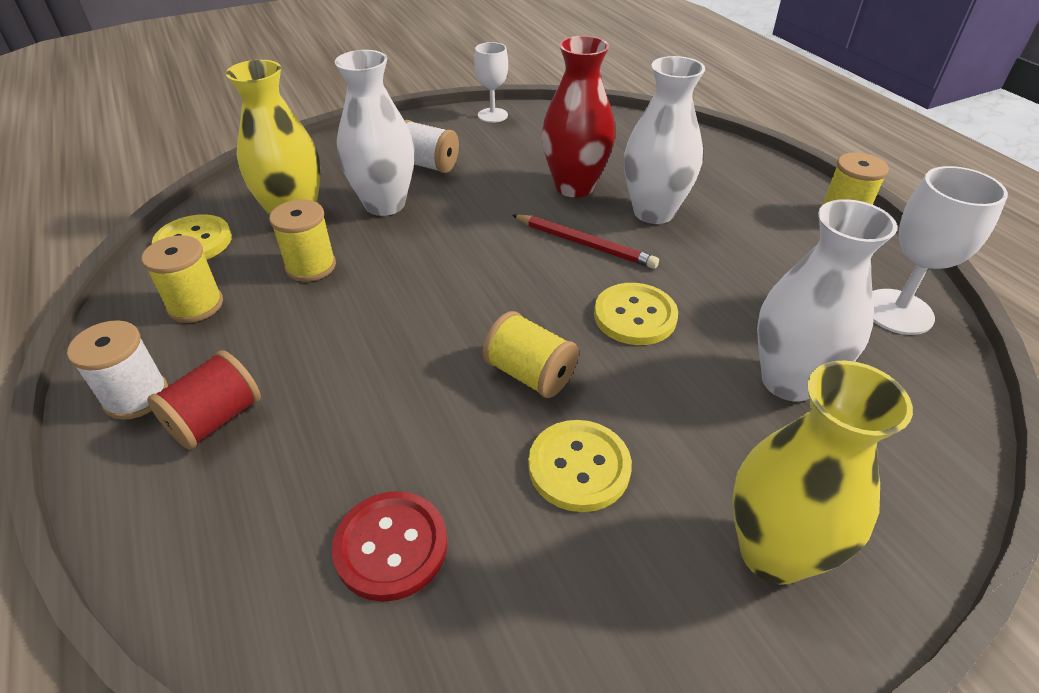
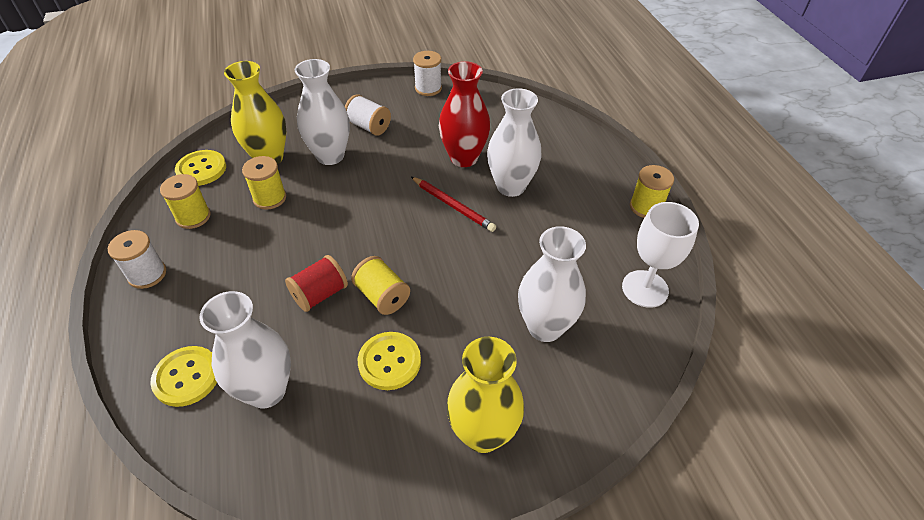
camera: 10 degrees right, 5 degrees up
(216, 419) = (189, 296): red spool -> red spool (320, 294)
(391, 546) = (266, 391): red button -> white vase
(492, 115) = (428, 88): white goblet -> white spool
(635, 316) = (465, 265): yellow button -> yellow button (187, 377)

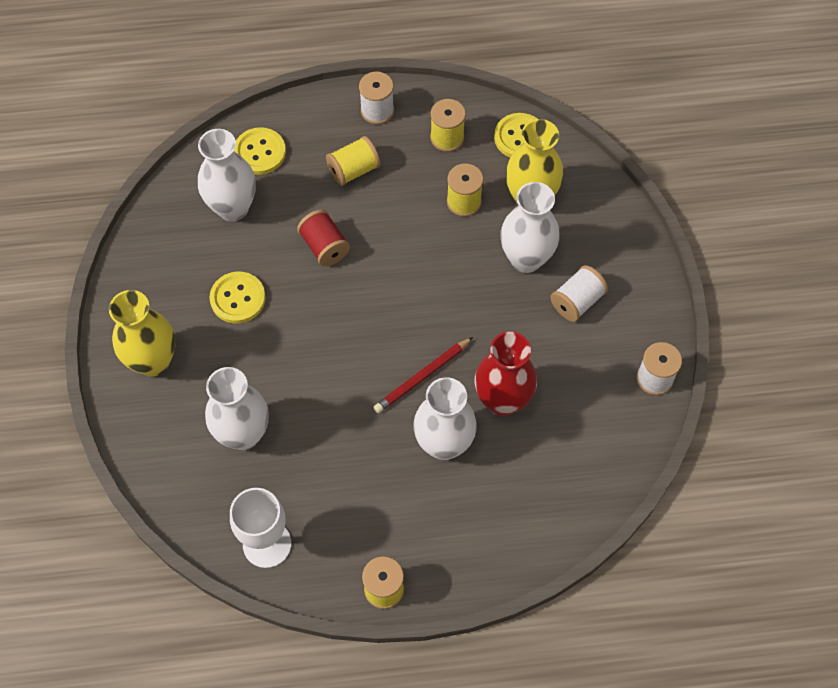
camera: 100 degrees right, 15 degrees up
(382, 296) = (311, 298): yellow spool -> yellow spool (353, 170)

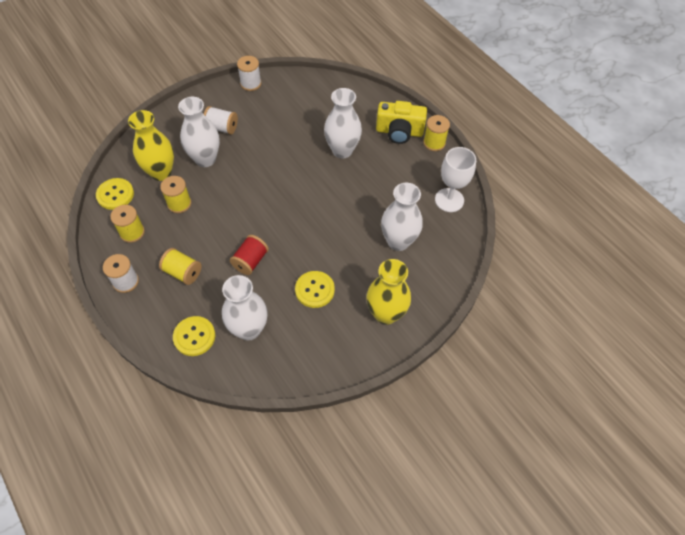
camera: 120 degrees left, 5 degrees down
(422, 376) = (309, 175): red pencil -> none
(435, 548) = (399, 132): none -> yellow camera
(502, 400) = (301, 136): red vase -> none

